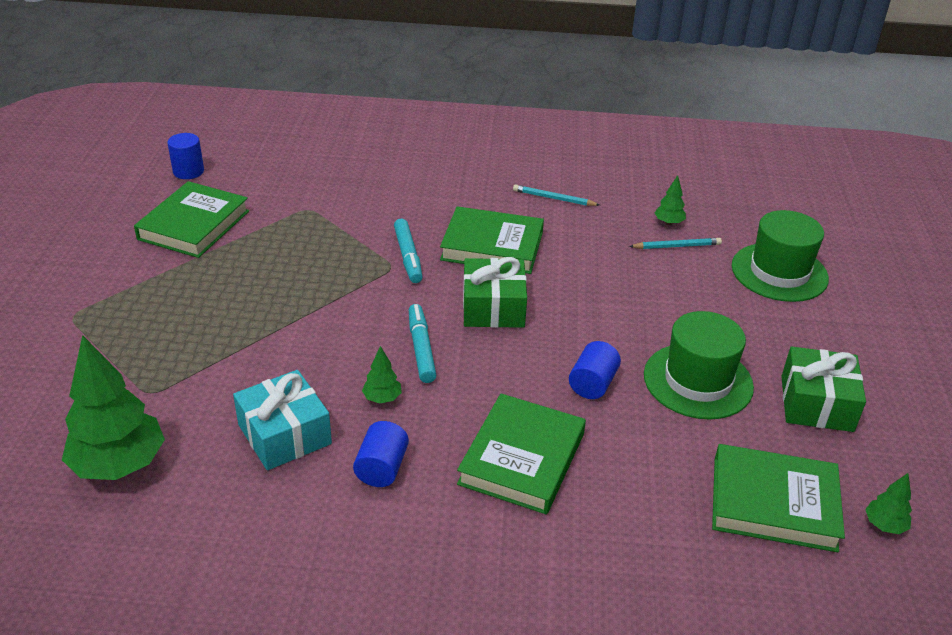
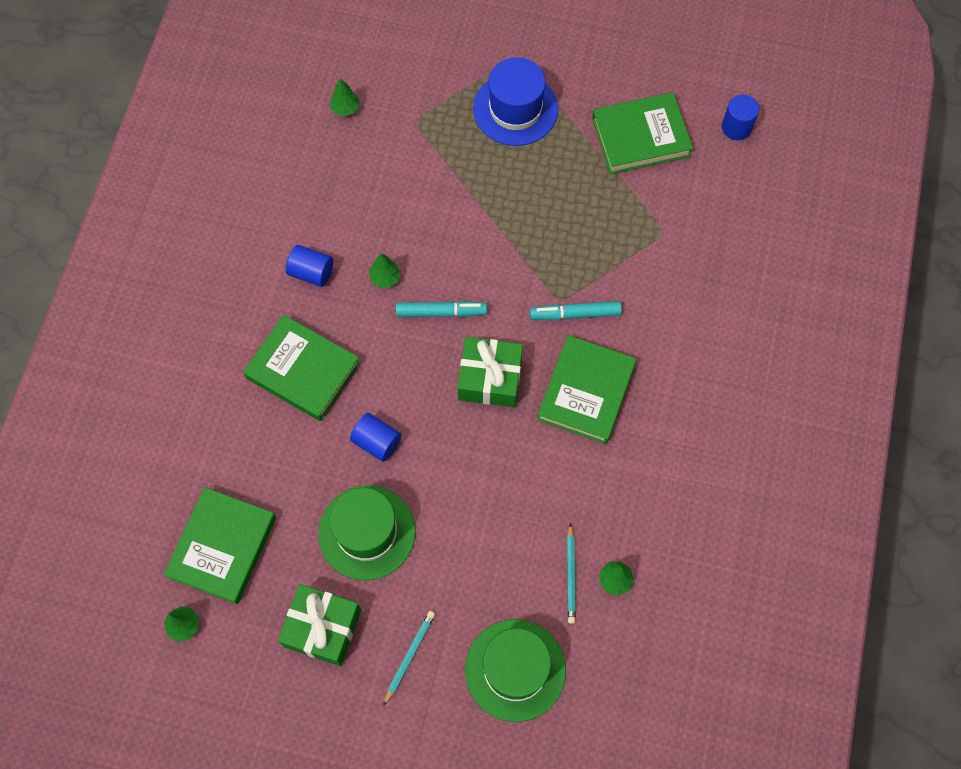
camera: 100 degrees right, 30 degrees up
(119, 465) = (345, 109): green tree -> green tree, size x0.44
(144, 312) = (515, 109): none -> blue hat
(194, 225) = (640, 137): green book -> green book turned 45 degrees counterclockwise
(284, 434) = (357, 209): turquoise gift -> none
(553, 198) = (669, 468): turquoise pencil -> turquoise pencil (409, 656)

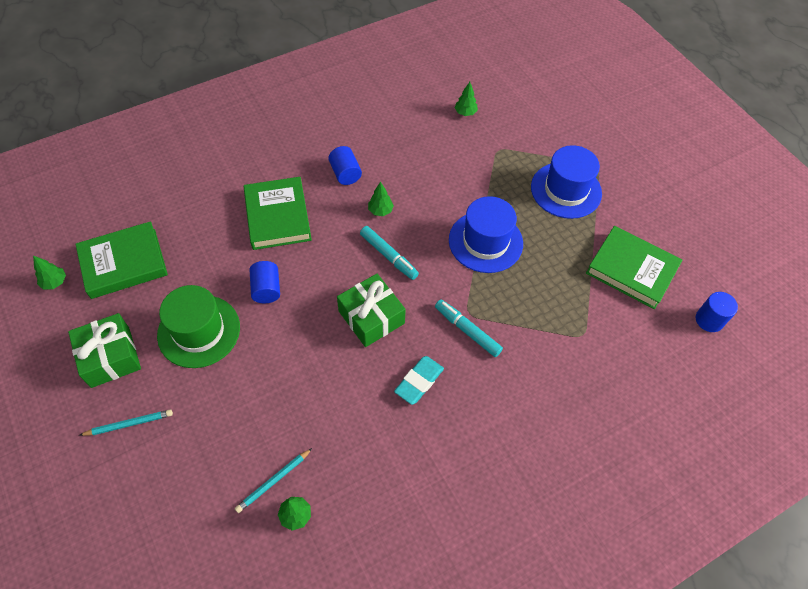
camera: 45 degrees right, 10 degrees down
(504, 221) = (485, 242): none -> blue hat
(515, 670) = (170, 501): green hat -> none
(586, 392) = (419, 381): green book -> turquoise eraser

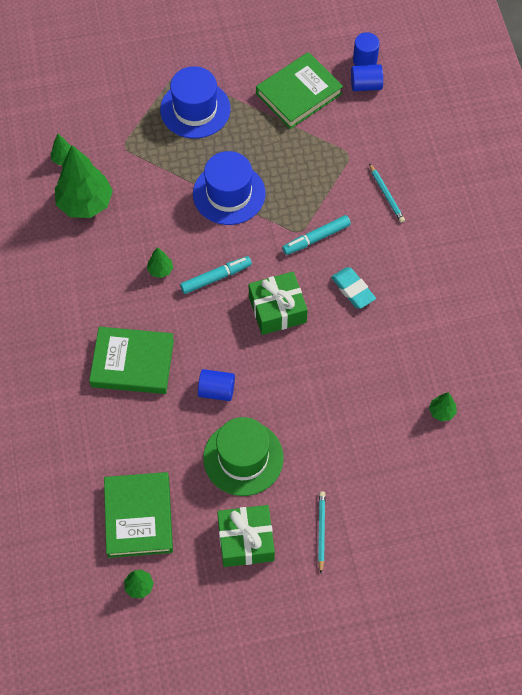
camera: 70 degrees left, 5 degrees up
(273, 481) = (408, 422): turquoise pencil -> turquoise pencil (386, 195)
(345, 173) = (101, 289): blue cylinder -> blue cylinder (366, 85)
(427, 139) = (85, 203): none -> green tree

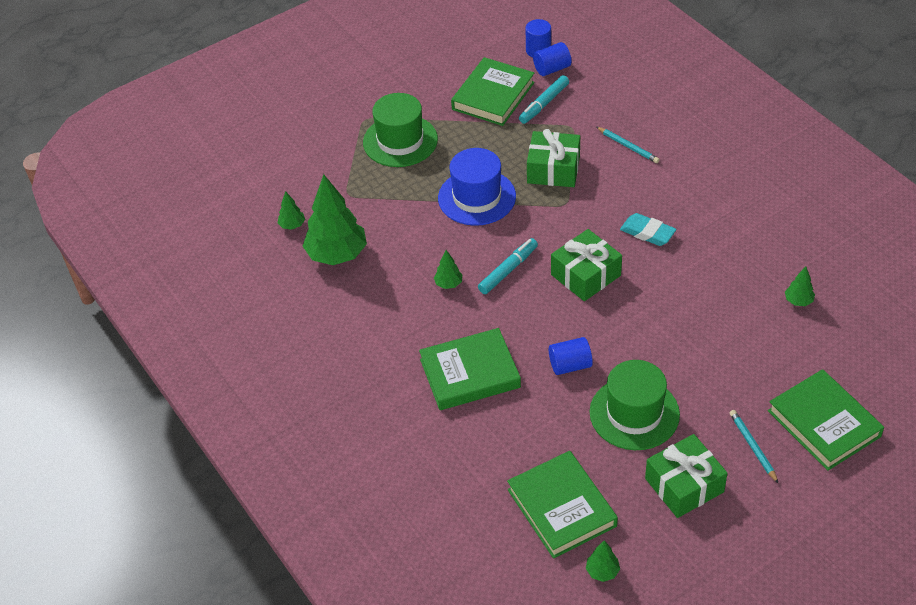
camera: 20 degrees left, 15 degrees down
(195, 109) = (400, 141): blue hat -> green hat
(309, 192) = (553, 169): none -> green gift
(316, 238) = (585, 204): turquoise marker -> turquoise marker (544, 104)
(392, 536) = (824, 423): none -> green book

